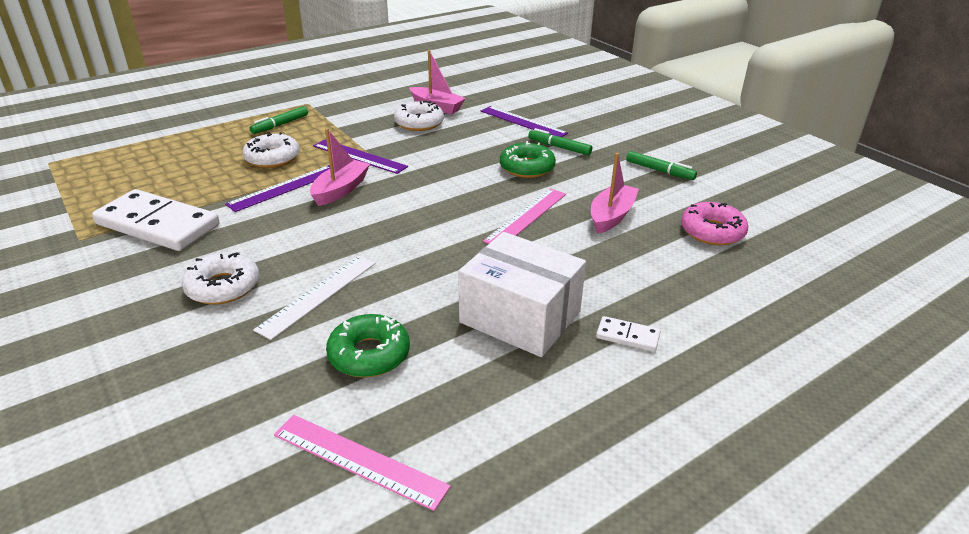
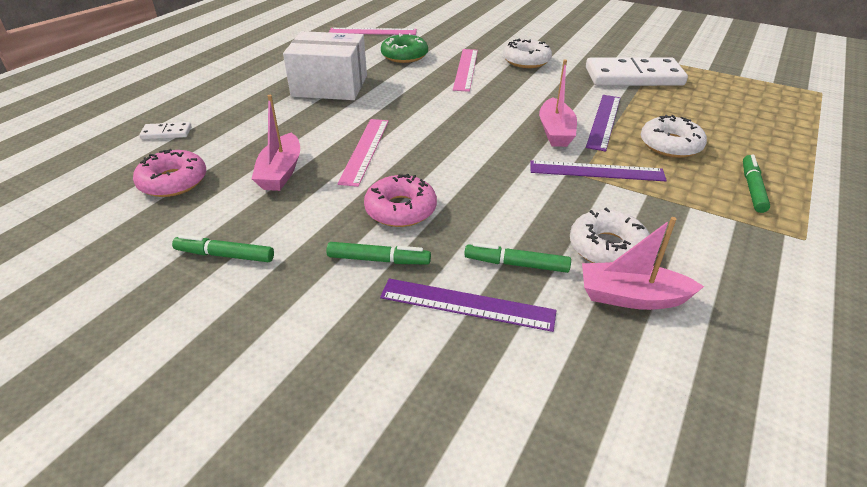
camera: 155 degrees right, 5 degrees up
(318, 295) = (465, 69): white ruler -> pink ruler
(479, 128) = (516, 264): none -> green marker
(527, 168) = (400, 209): green donut -> pink donut
(627, 336) = (255, 92): white domino -> white domino (166, 133)

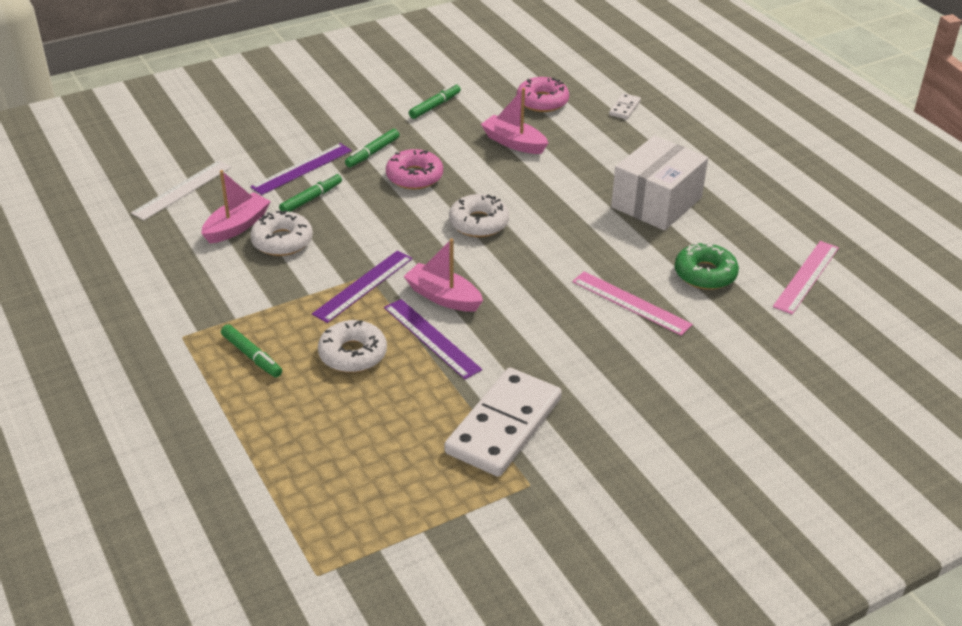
camera: 120 degrees right, 0 degrees up
(364, 150) = (511, 186): pink ruler -> none
(526, 61) = (619, 361): white donut -> white donut (478, 223)
(638, 405) = (182, 190): none -> white ruler

